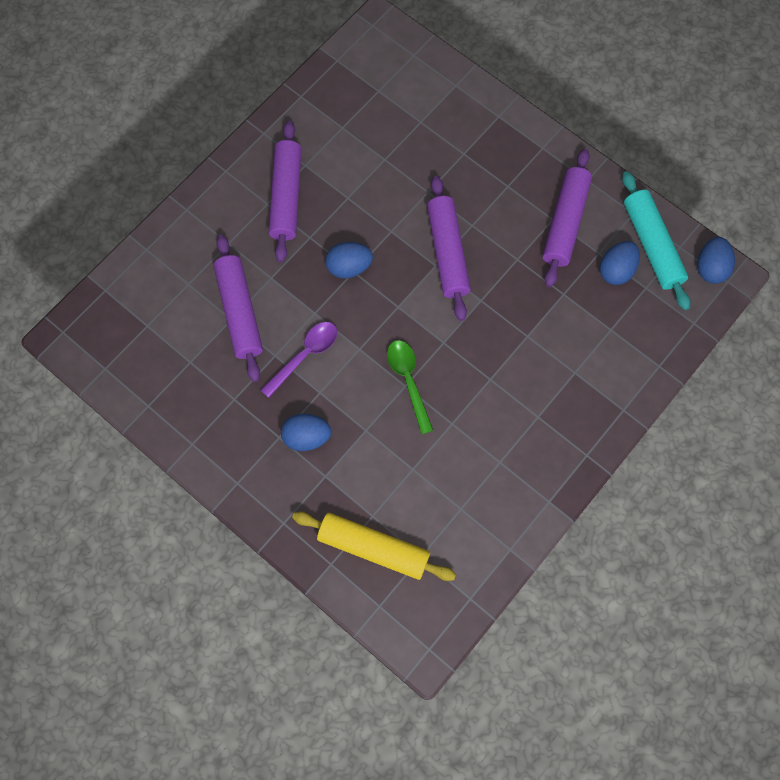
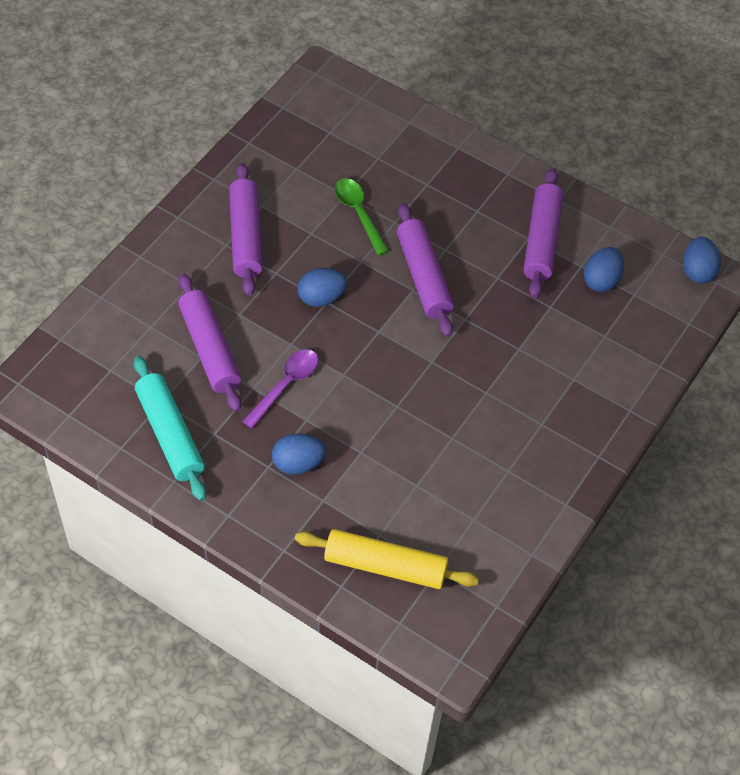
camera: 10 degrees left, 15 degrees down
(408, 381) = (400, 401): green spoon -> green spoon (358, 213)
(652, 245) = (634, 254): turquoise rolling pin -> turquoise rolling pin (170, 434)

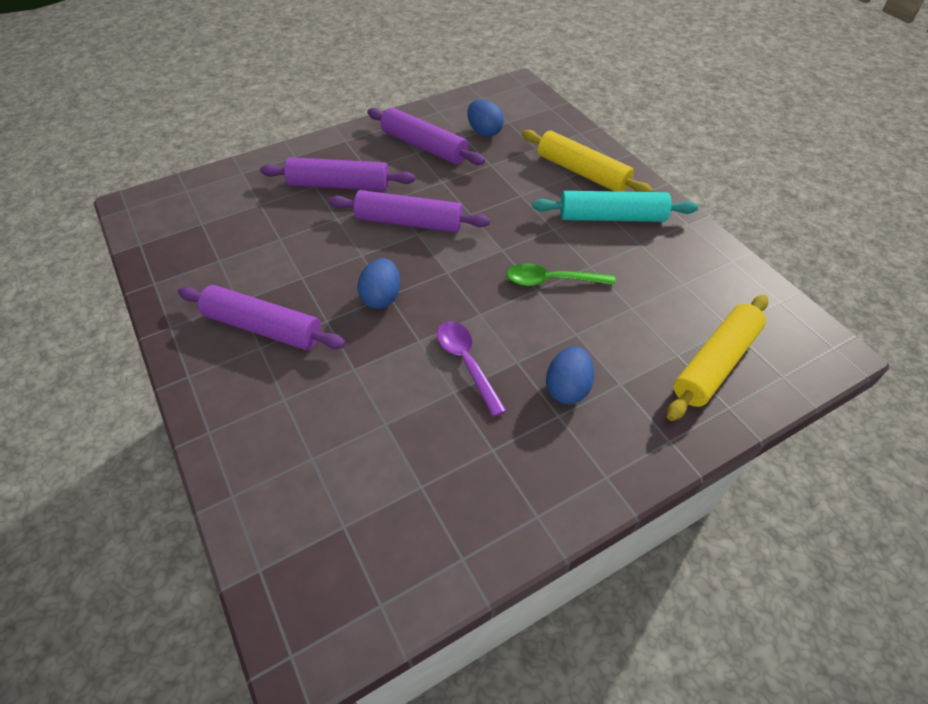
camera: 60 degrees left, 5 degrees down
(170, 434) = (471, 495): turquoise rolling pin -> turquoise rolling pin (612, 217)
(209, 349) = (380, 412): purple rolling pin -> purple rolling pin (339, 185)
(358, 213) = (308, 237): green spoon -> green spoon (552, 280)
(590, 389) = (582, 172): none -> yellow rolling pin
(697, 271) = (508, 89): blue egg -> none

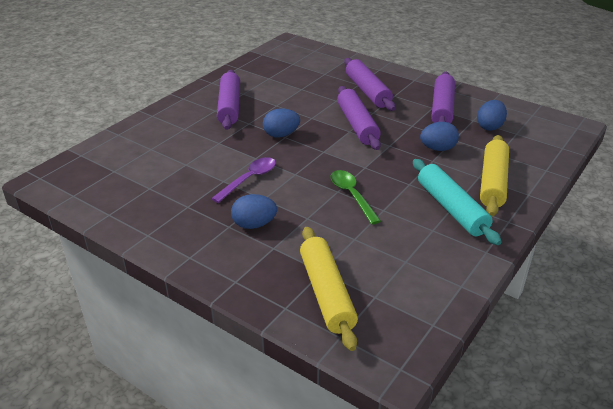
camera: 65 degrees right, 15 degrees down
(501, 182) = (437, 149): none -> blue egg
(715, 363) = (327, 293): yellow rolling pin -> yellow rolling pin turned 60 degrees clockwise

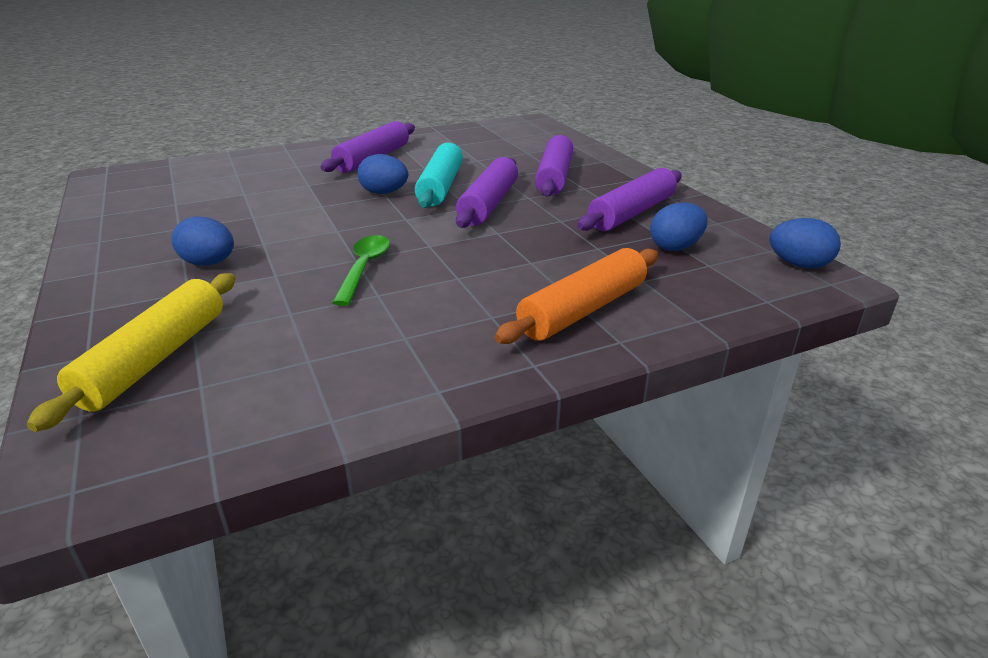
camera: 30 degrees right, 5 degrees down
(249, 179) = (279, 222): purple spoon -> none
(437, 149) = (558, 252): blue egg -> blue egg (798, 265)
(451, 208) = (471, 321): turquoise rolling pin -> turquoise rolling pin (441, 187)
(492, 182) = (583, 310): yellow rolling pin -> orange rolling pin

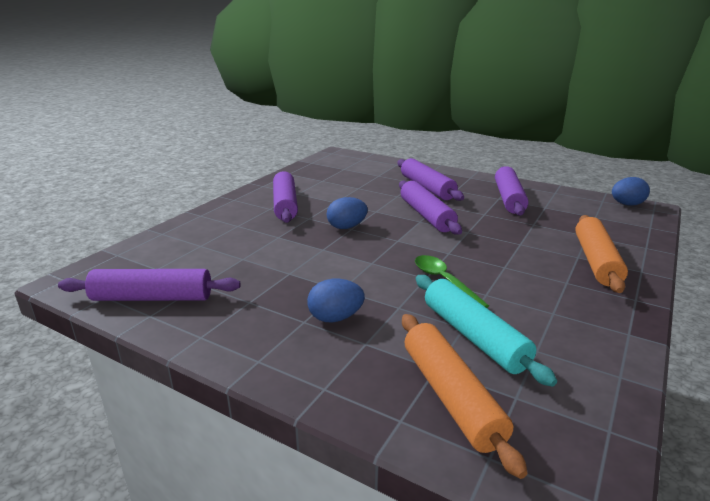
camera: 35 degrees left, 5 degrees down
(127, 203) = (152, 298): none -> purple rolling pin
(155, 359) = (451, 396): yellow rolling pin -> orange rolling pin
(441, 187) = (374, 212): turquoise rolling pin -> turquoise rolling pin (474, 336)
(675, 247) = (565, 212): blue egg -> none

